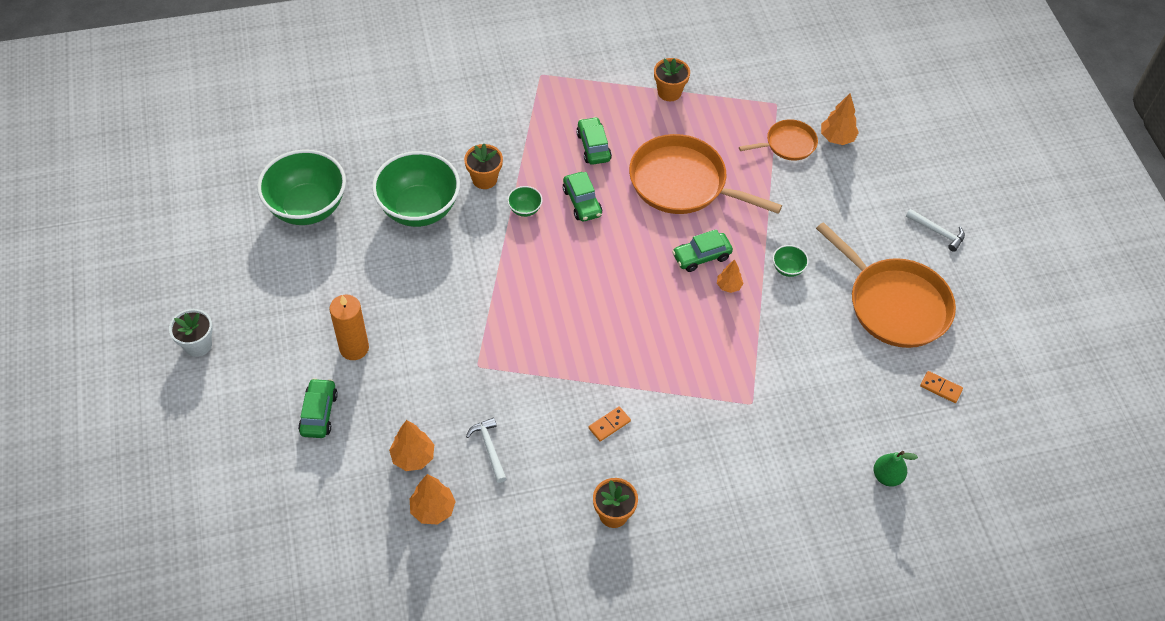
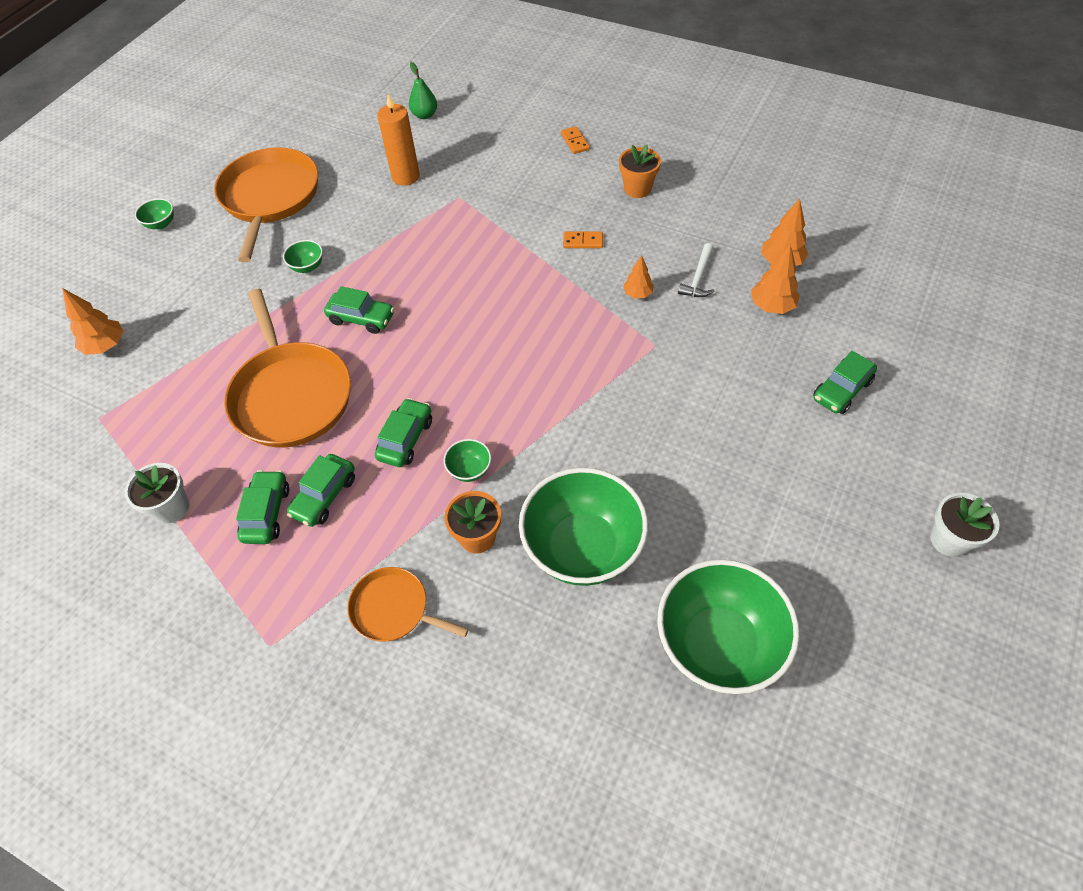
camera: 135 degrees left, 0 degrees up
(354, 348) = (767, 431): orange candle -> orange candle (405, 176)
(615, 120) = (266, 513): none -> green car
(669, 92) = (171, 508): orange flower pot -> white flower pot
(728, 286) = (370, 282): orange tree -> orange tree (637, 294)
(787, 144) = (152, 369): orange pan -> orange pan (394, 609)
(937, 232) = (161, 224): white hammer -> green bowl
(941, 388) = (319, 137): orange domino -> orange domino (575, 142)

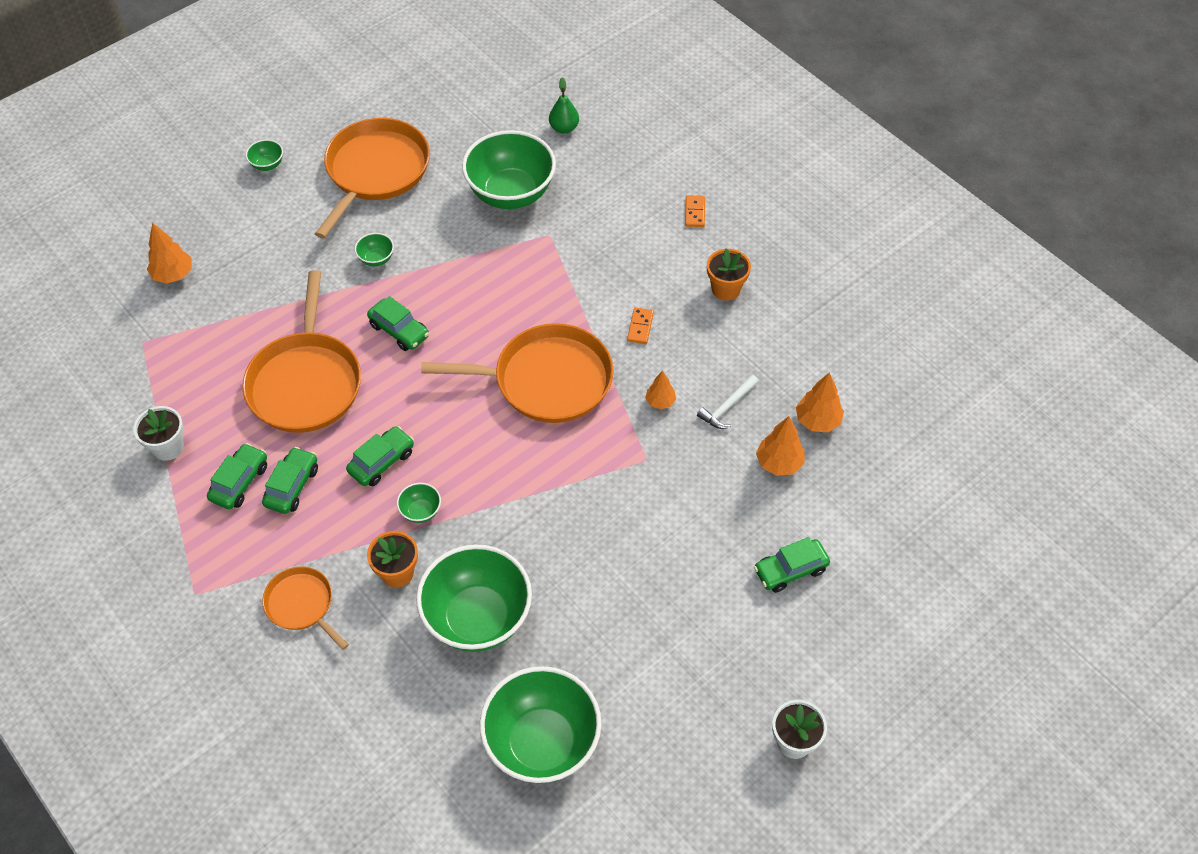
camera: 20 degrees right, 0 degrees up
(324, 496) = (292, 486): green car -> green car turned 150 degrees clockwise
(405, 176) = (511, 193): orange candle -> green bowl
(524, 312) = (546, 380): none -> orange pan
(583, 241) = (640, 327): orange domino -> orange domino turned 75 degrees clockwise

